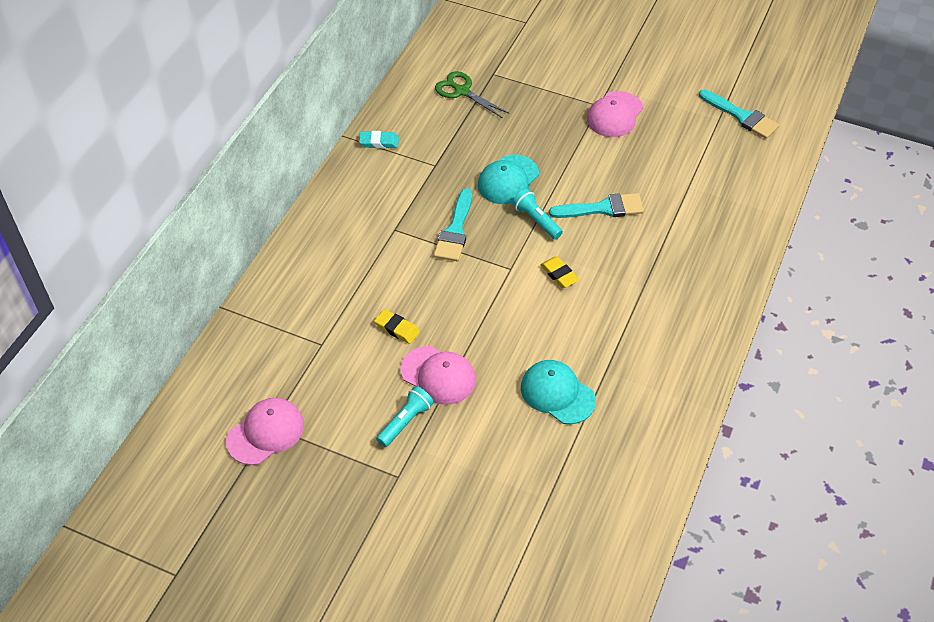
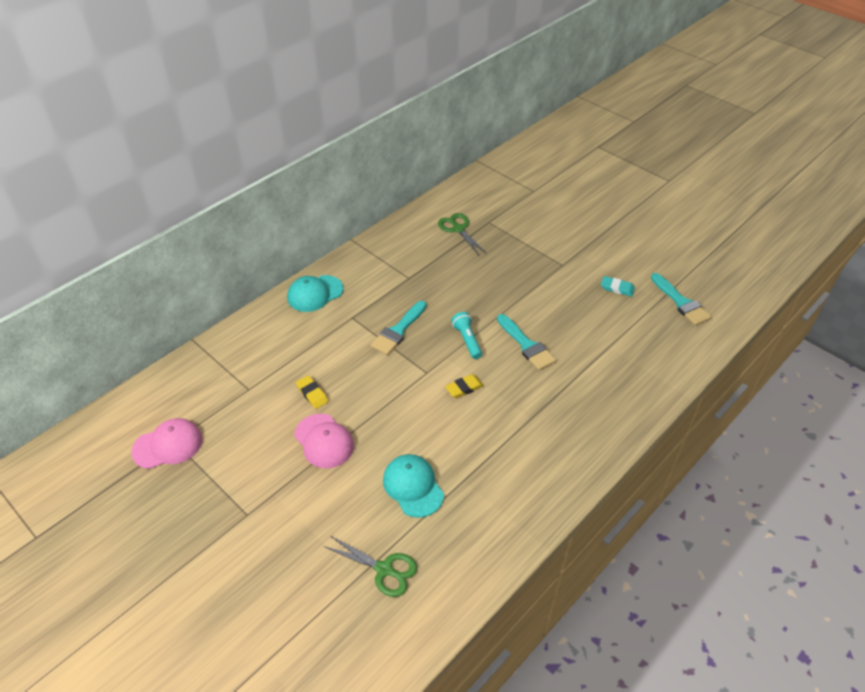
camera: 20 degrees right, 5 degrees down
(379, 142) = (375, 250): turquoise eraser -> turquoise eraser (617, 288)
(405, 422) = (278, 471): turquoise flashlight -> none
(508, 180) = (460, 303): turquoise cap -> turquoise cap (315, 293)
(559, 274) = (464, 388): yellow eraser -> yellow eraser turned 75 degrees clockwise
(570, 484) = (384, 569): none -> green scissors
(602, 208) = (526, 345): turquoise brush -> turquoise brush turned 45 degrees clockwise
(614, 115) = (572, 275): pink cap -> none

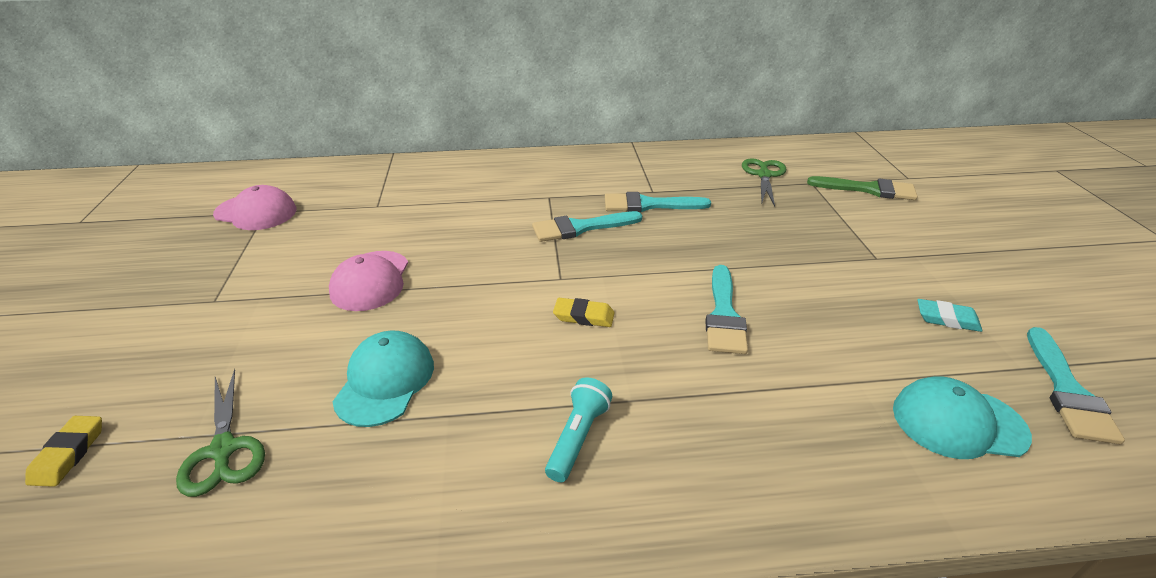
camera: 40 degrees right, 10 degrees down
(312, 394) = (421, 237): yellow eraser -> yellow eraser (68, 454)
(315, 293) = (540, 165): turquoise cap -> turquoise cap (958, 422)
(418, 290) = (648, 205): none -> turquoise brush
(467, 340) = (649, 272): turquoise flashlight -> turquoise flashlight (578, 437)
(521, 212) = (868, 189): none -> green brush
(617, 288) = (947, 319): turquoise eraser -> turquoise eraser turned 45 degrees counterclockwise

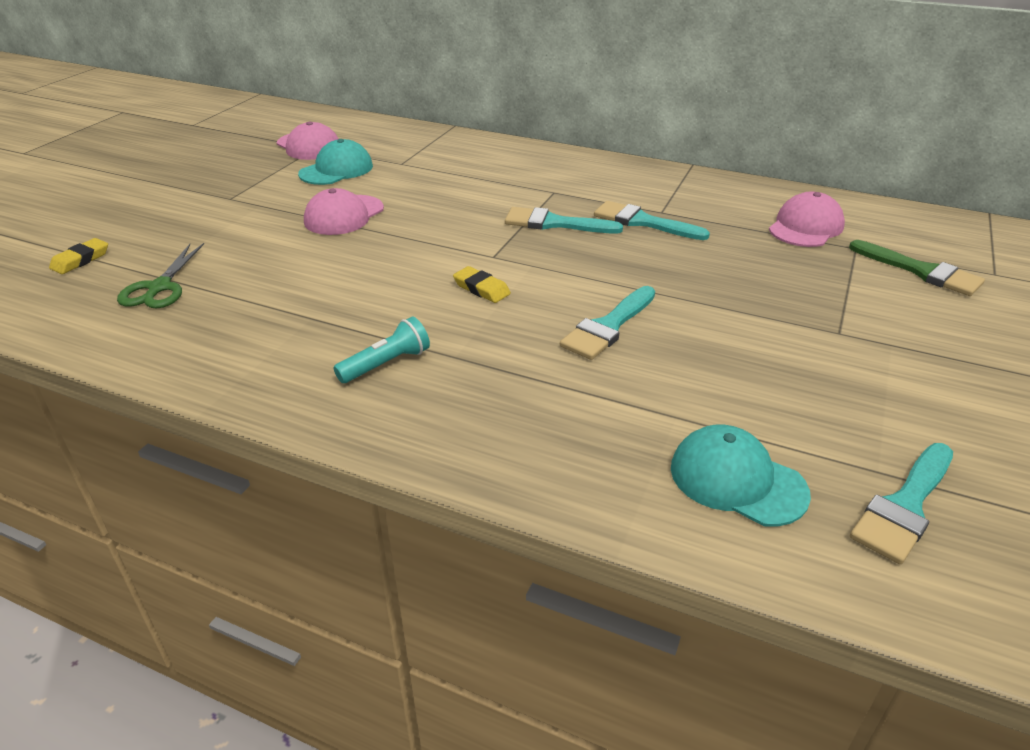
camera: 30 degrees right, 0 degrees up
(385, 381) = (290, 283): turquoise cap -> turquoise cap (336, 170)
(764, 175) = (805, 227): green scissors -> pink cap
(947, 319) = (847, 405): turquoise eraser -> none

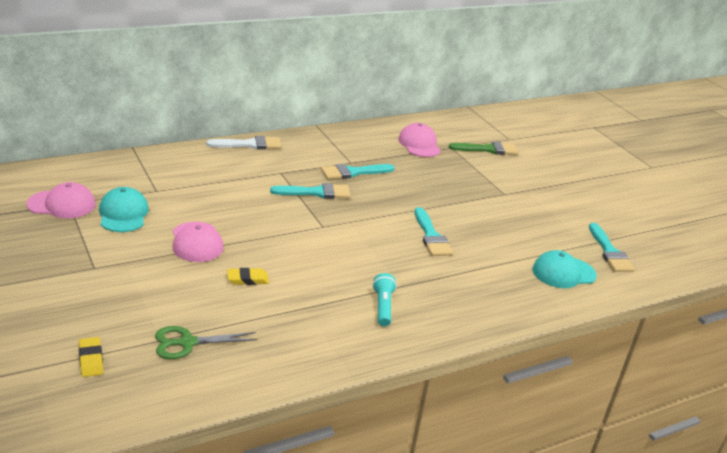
camera: 55 degrees left, 5 degrees down
(159, 287) = (187, 343): green scissors -> green scissors turned 120 degrees clockwise
(481, 289) = (351, 247): yellow eraser -> yellow eraser (247, 279)
(554, 223) = (316, 192): turquoise brush -> turquoise brush turned 150 degrees counterclockwise
(572, 158) = (249, 144): none -> white brush

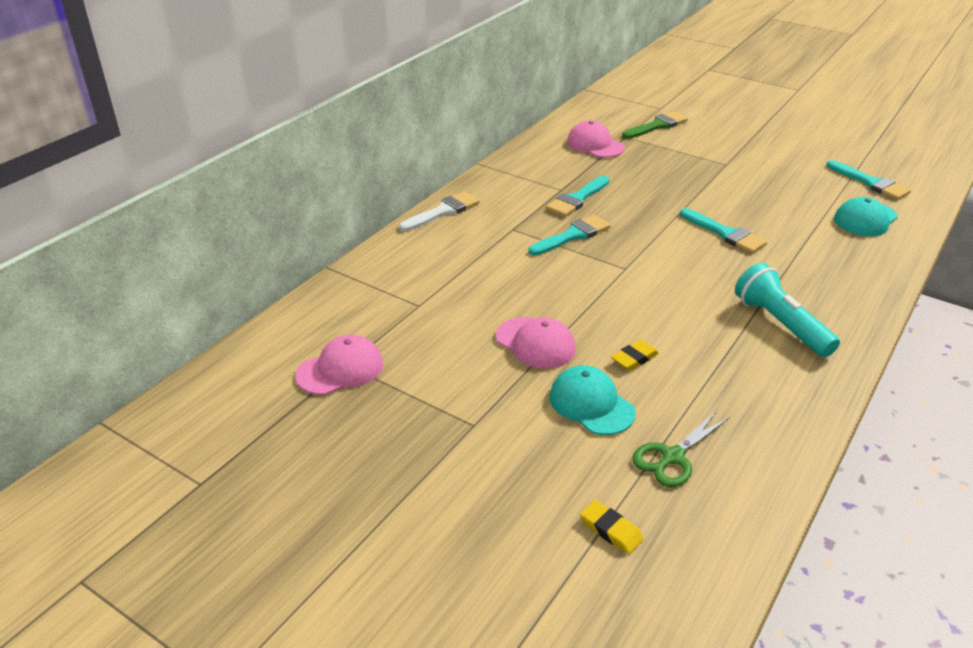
camera: 25 degrees left, 5 degrees up
(123, 214) = (421, 348): turquoise cap -> turquoise cap (591, 404)
(383, 307) = (780, 324): turquoise flashlight -> turquoise flashlight, size x1.65

